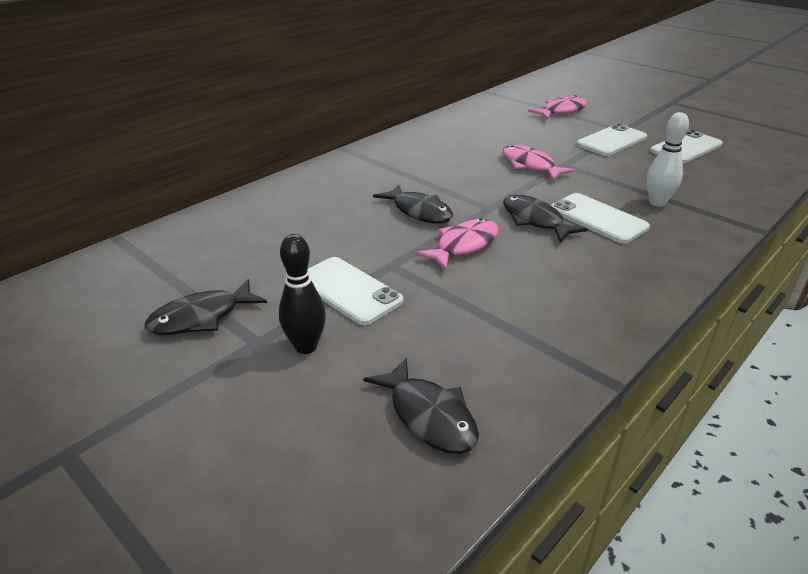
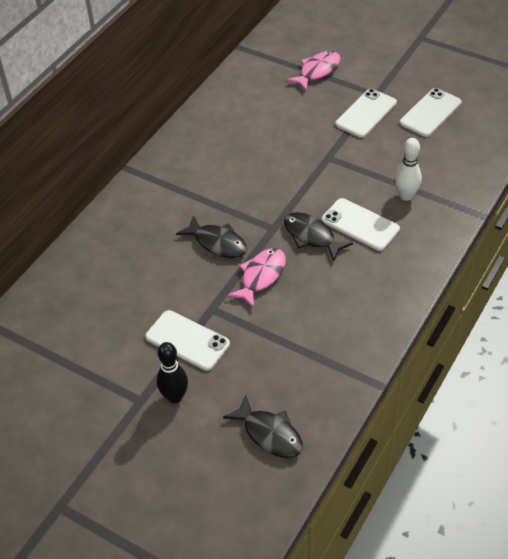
camera: 10 degrees left, 15 degrees up
(201, 317) = (92, 387): black fish -> none
(530, 165) = (299, 163): pink fish -> none

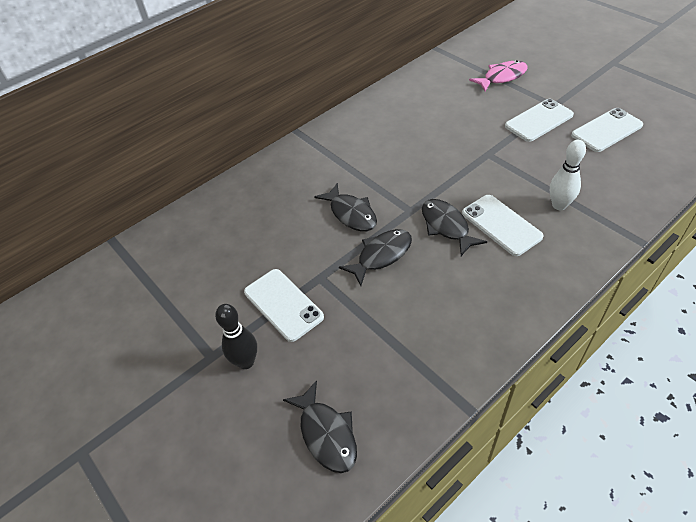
camera: 20 degrees right, 0 degrees up
(261, 276) = (381, 255): pink fish -> black fish

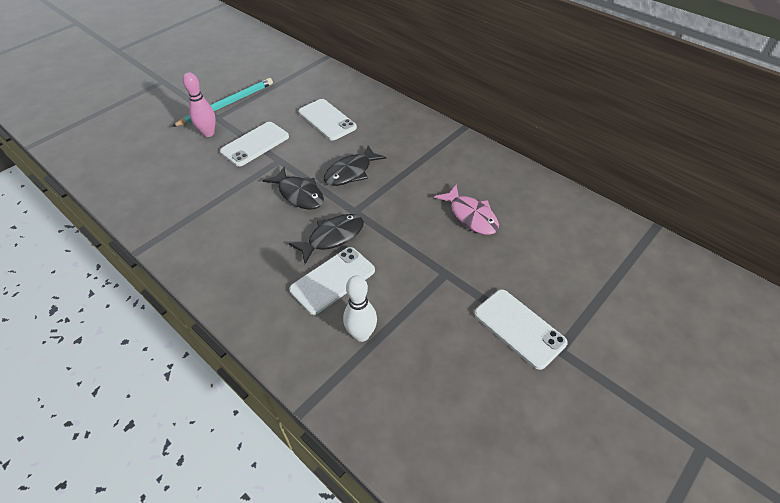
camera: 80 degrees right, 0 degrees up
(183, 347) = (227, 104): none -> turquoise pencil
(246, 362) = (208, 133): black bowling pin -> pink bowling pin
(326, 434) = (142, 176): black fish -> none
(502, 77) = (609, 293): pink fish -> pink fish (471, 216)
(606, 130) = (512, 408): white phone -> white phone (327, 120)

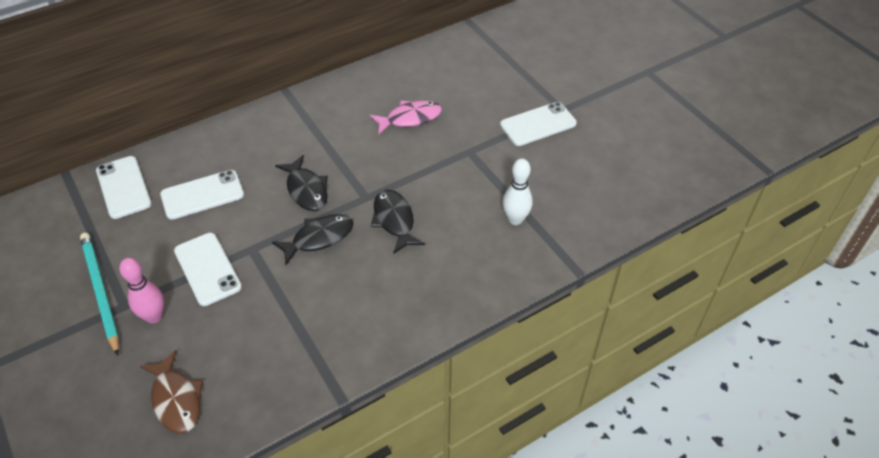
camera: 75 degrees left, 0 degrees up
(139, 165) = (176, 399): none -> brown fish
(333, 280) = (449, 229): white phone -> white phone (123, 187)

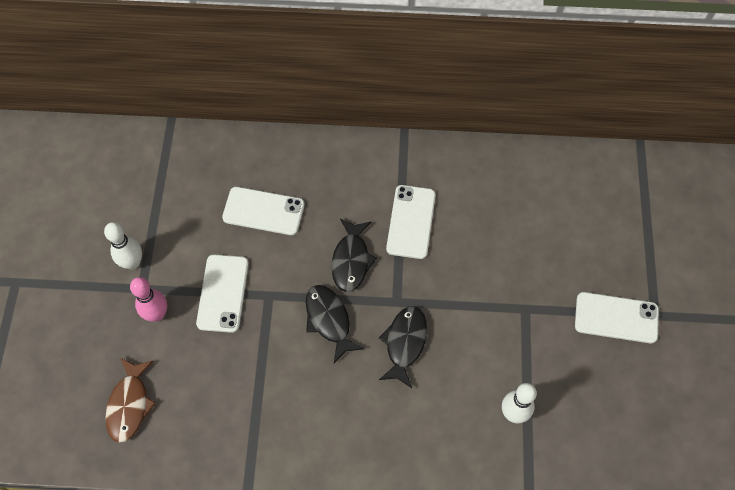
camera: 35 degrees right, 15 degrees up
(101, 291) = (133, 263): turquoise pencil -> white bowling pin
(123, 187) = (207, 163): white phone -> white phone (411, 222)
(319, 238) = (329, 320): black fish -> black fish turned 120 degrees counterclockwise
(410, 118) = (496, 235): pink fish -> none

